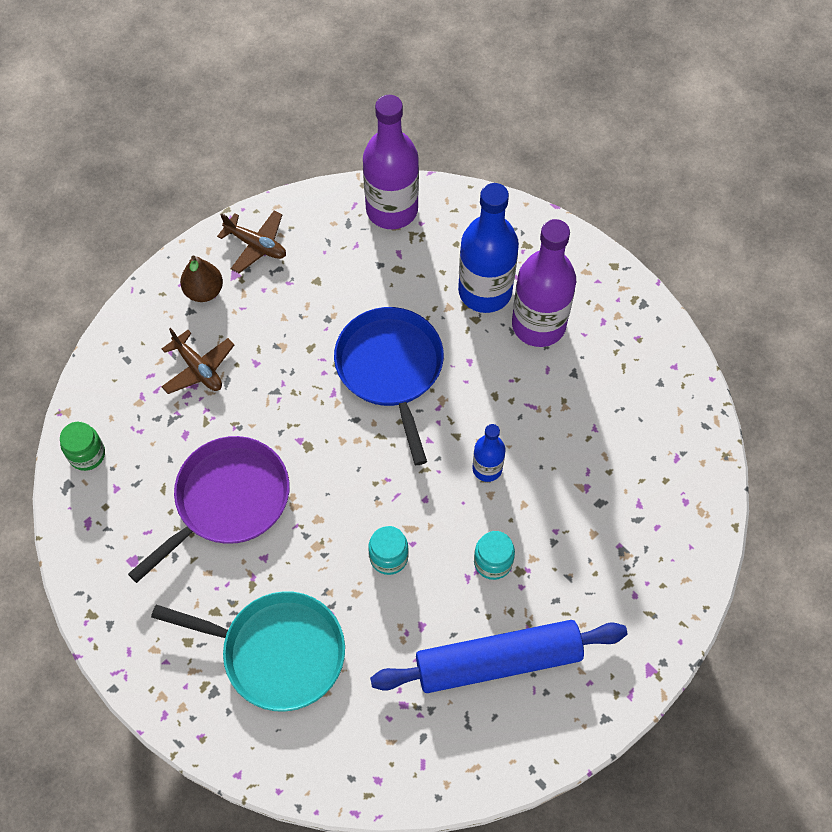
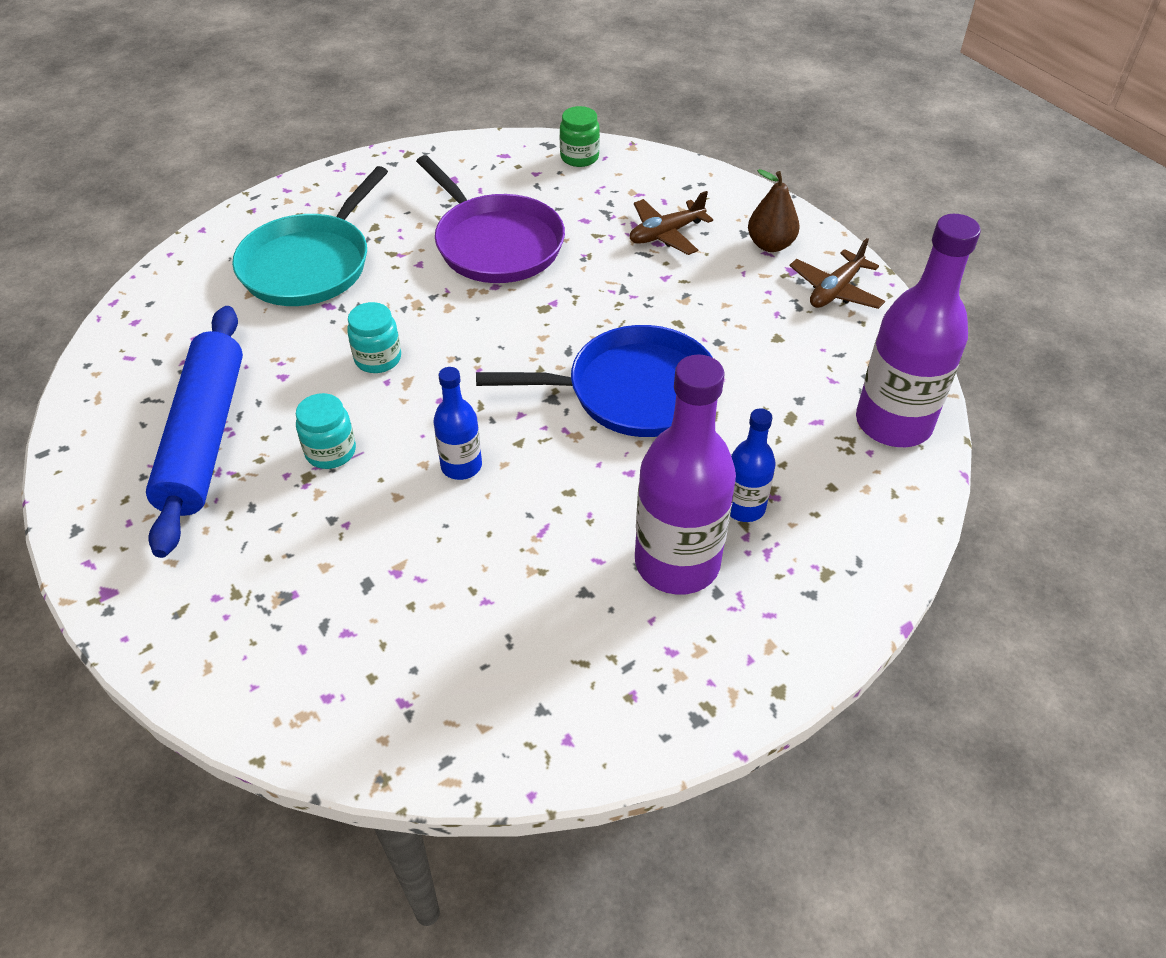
camera: 100 degrees right, 15 degrees down
(485, 291) = (744, 507): blue bottle -> blue bottle, size x0.52

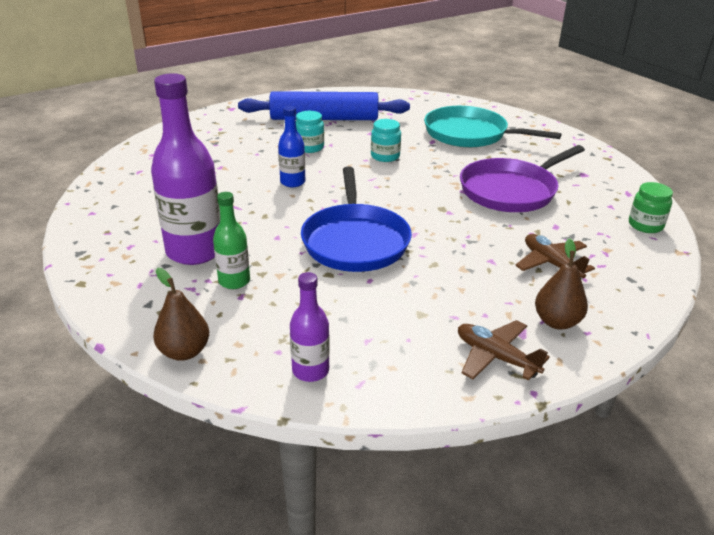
camera: 90 degrees right, 15 degrees down
(744, 507) = (234, 281): blue bottle -> green bottle
(893, 423) = (310, 370): purple bottle -> purple bottle, size x0.52
(894, 536) = (184, 352): none -> brown pear

